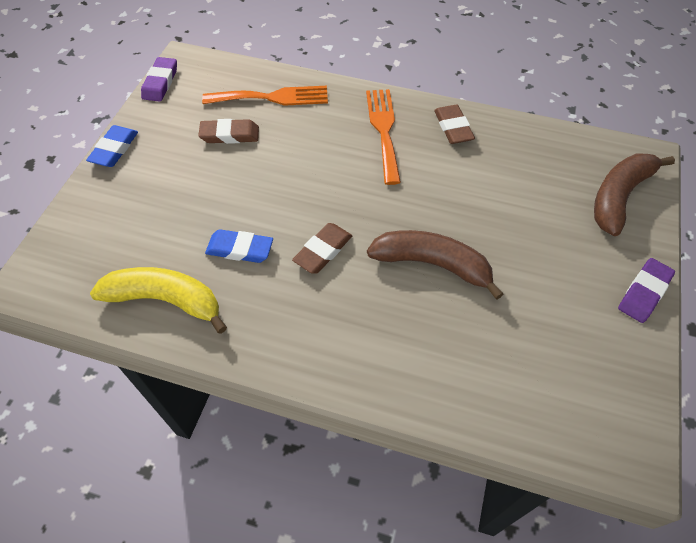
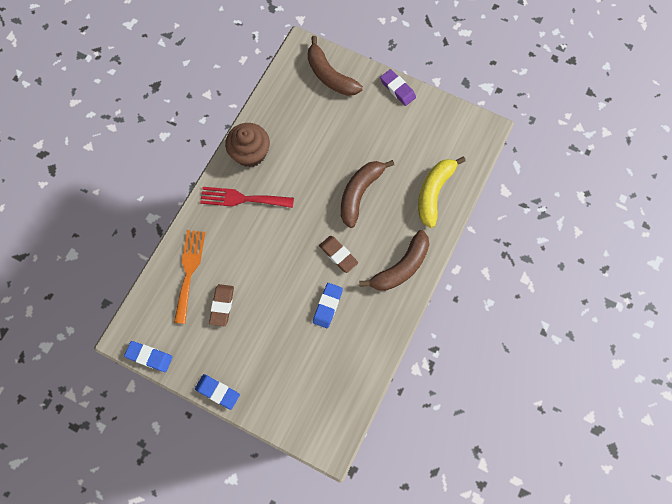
camera: 80 degrees left, 15 degrees up
(160, 82) = (149, 357): purple eraser -> blue eraser
(166, 300) = (358, 354): yellow banana -> yellow banana (434, 192)
(317, 341) = (401, 267): none -> brown banana
(383, 130) = (242, 198): orange fork -> red fork
(453, 127) = (250, 153): brown eraser -> brown cupcake

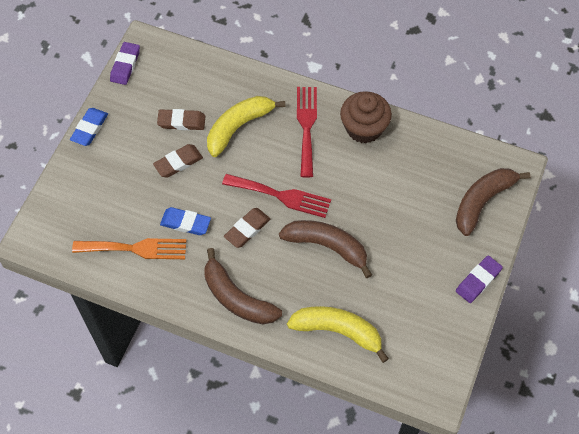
camera: 85 degrees right, 10 degrees down
(149, 357) = (125, 65): blue eraser -> purple eraser
(189, 271) = (218, 87): orange fork -> orange fork (135, 248)
(235, 255) = (238, 127): none -> yellow banana
(265, 310) = (178, 163): none -> brown eraser
(309, 225) = (281, 196): none -> red fork

